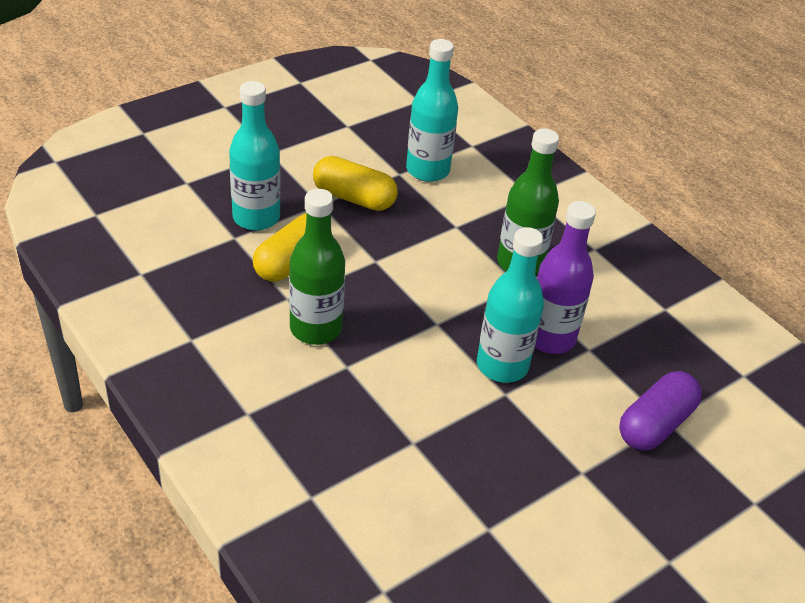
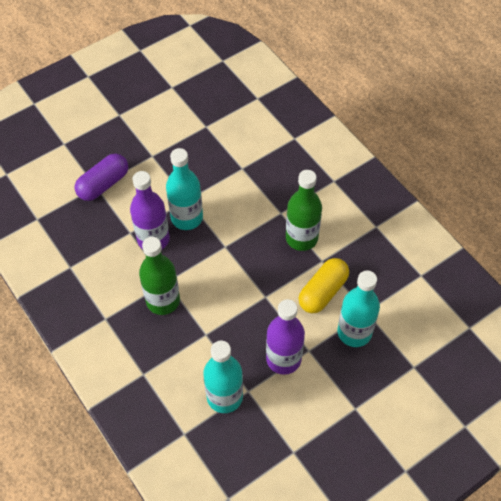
camera: 175 degrees left, 15 degrees up
(354, 198) = (283, 359): yellow capsule -> purple bottle

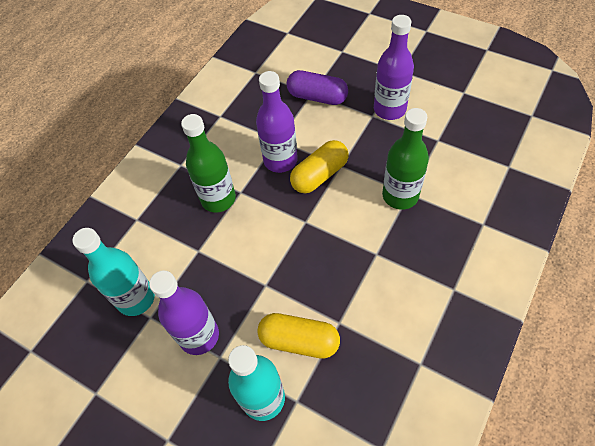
camera: 70 degrees right, 0 degrees up
(154, 141) = (389, 109): none -> purple bottle
(187, 218) = (319, 175): turquoise bottle -> yellow capsule
(301, 238) = (356, 288): green bottle -> green bottle (400, 195)

